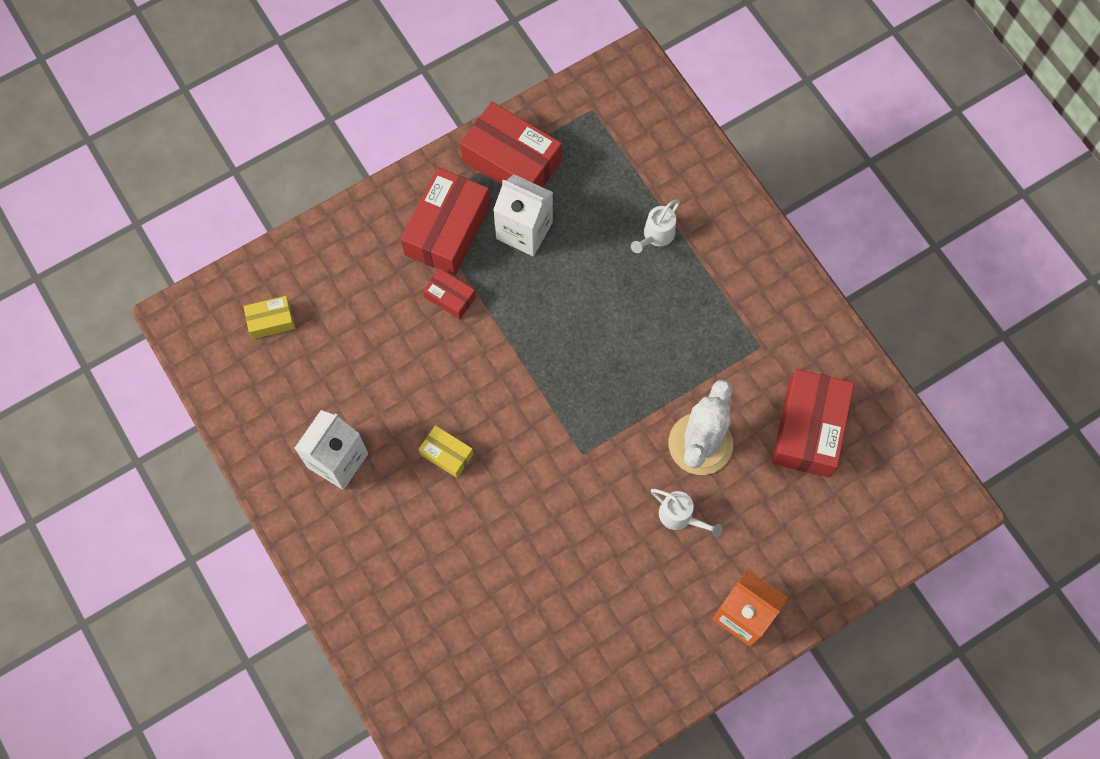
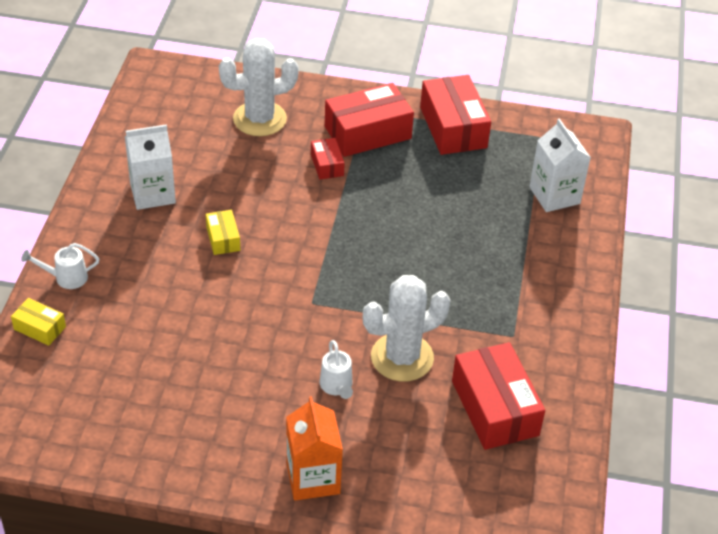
camera: 40 degrees right, 25 degrees down
(271, 321) = (202, 103): yellow box -> yellow box (39, 328)
(340, 295) = (260, 119): none -> white cactus
(524, 230) = (418, 165): white carton -> white carton (554, 195)
(656, 236) = (508, 226): white watering can -> white watering can (66, 278)
(808, 429) = (494, 408): red box -> red box turned 75 degrees counterclockwise

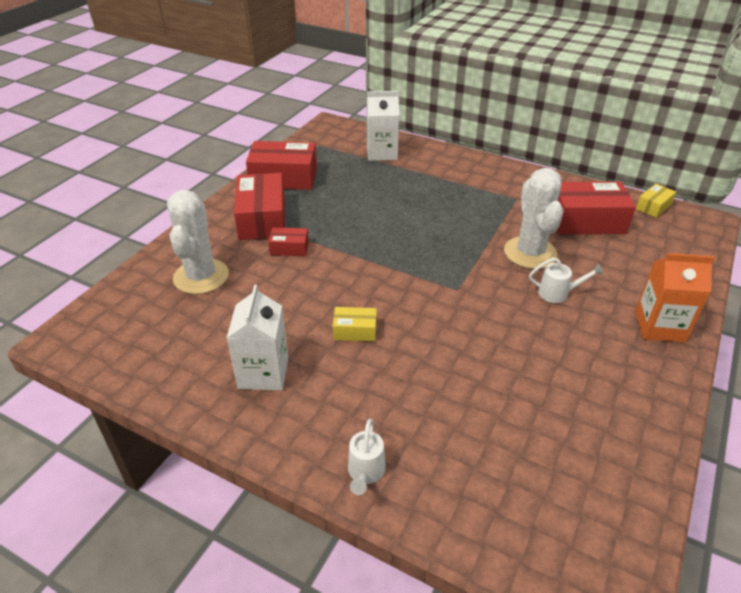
camera: 70 degrees left, 5 degrees down
(39, 328) = (441, 512): yellow box -> yellow box (653, 207)

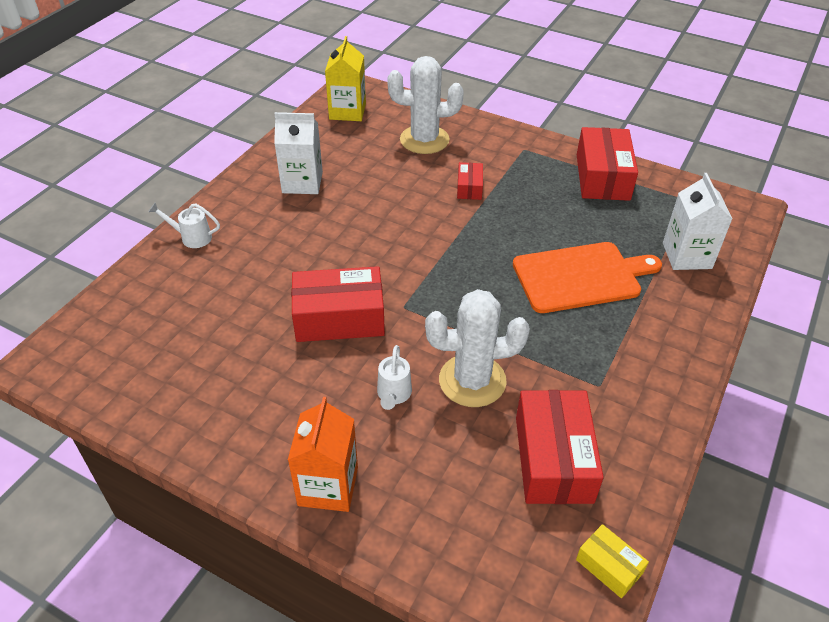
camera: 90 degrees right, 5 degrees up
(120, 340) = (347, 111): none -> yellow carton
(262, 219) = (518, 167): red box -> red box (339, 318)
(355, 330) = (346, 232): yellow box -> none
(408, 197) = (580, 277): none -> orange cutting board

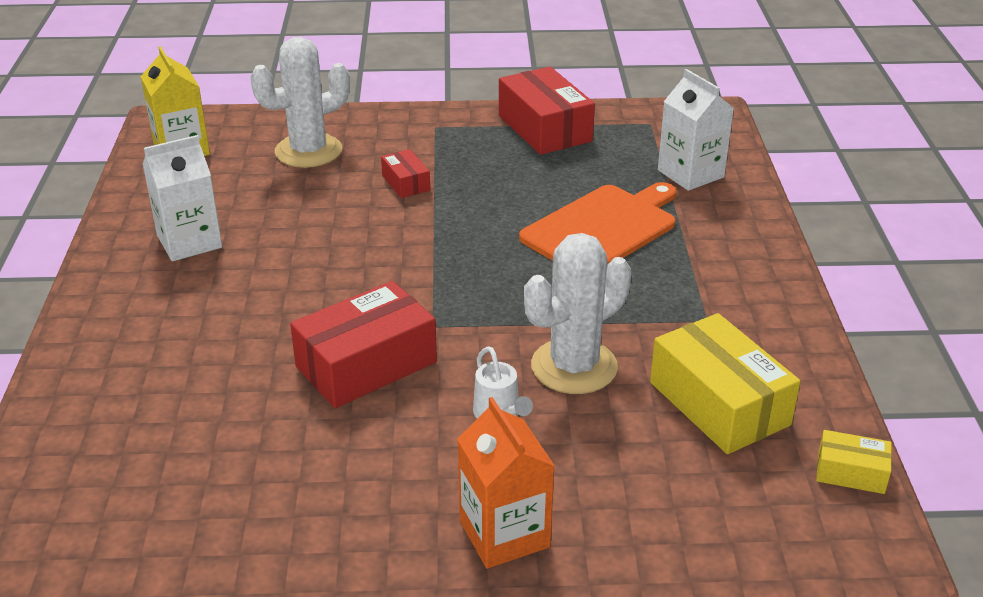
camera: 30 degrees left, 10 degrees down
(192, 237) = (87, 350): white watering can -> none
(553, 459) = (718, 403): red box -> yellow box

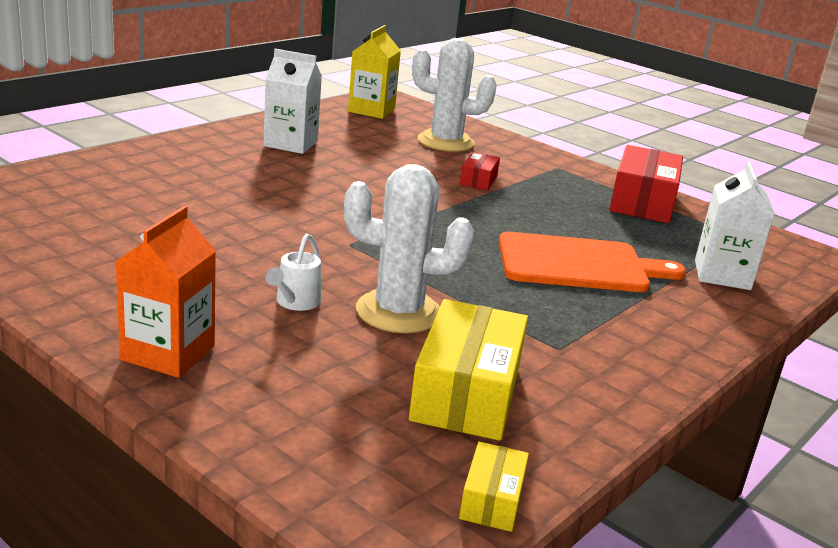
camera: 40 degrees right, 10 degrees down
(366, 364) = (269, 237): red box -> none
(851, 472) = (491, 500): yellow box -> yellow box turned 45 degrees clockwise

